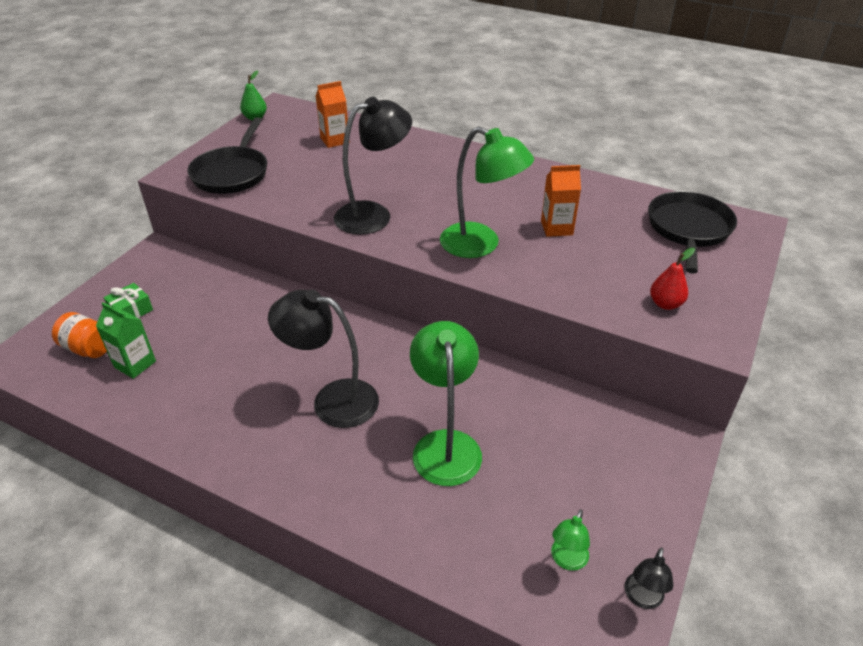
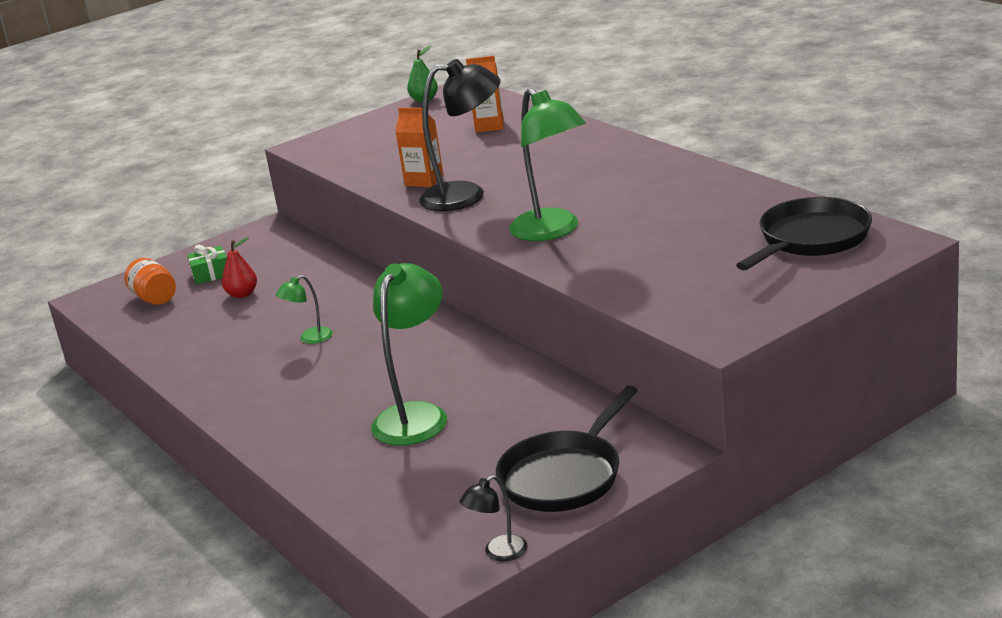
camera: 30 degrees right, 15 degrees down
(135, 364) = (186, 315): green carton -> none
(232, 173) = (358, 149): black pan -> black pan (565, 476)
(332, 400) = (339, 366): black lamp -> none
(556, 228) = (653, 224): orange carton -> orange carton (424, 180)
(567, 560) = (453, 515): green lamp -> green lamp (310, 338)
(665, 304) = (700, 300): red pear -> red pear (242, 294)

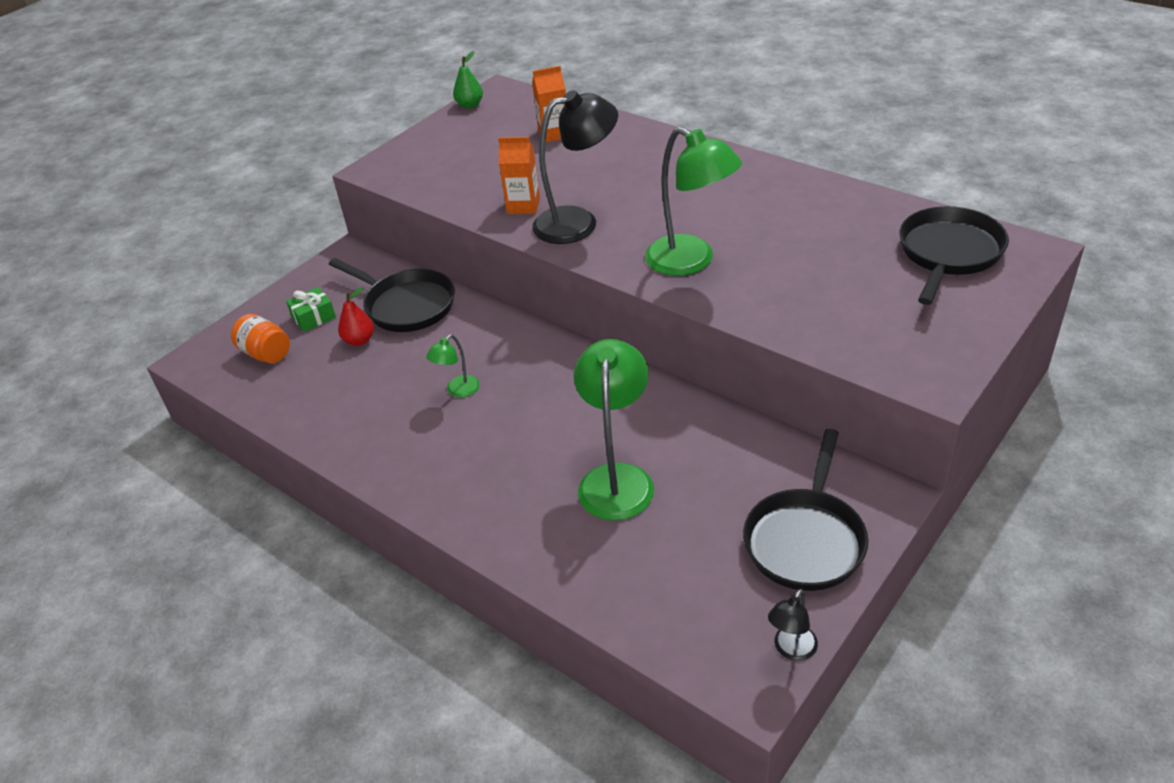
camera: 15 degrees left, 15 degrees up
(299, 270) = (406, 305): none -> black pan

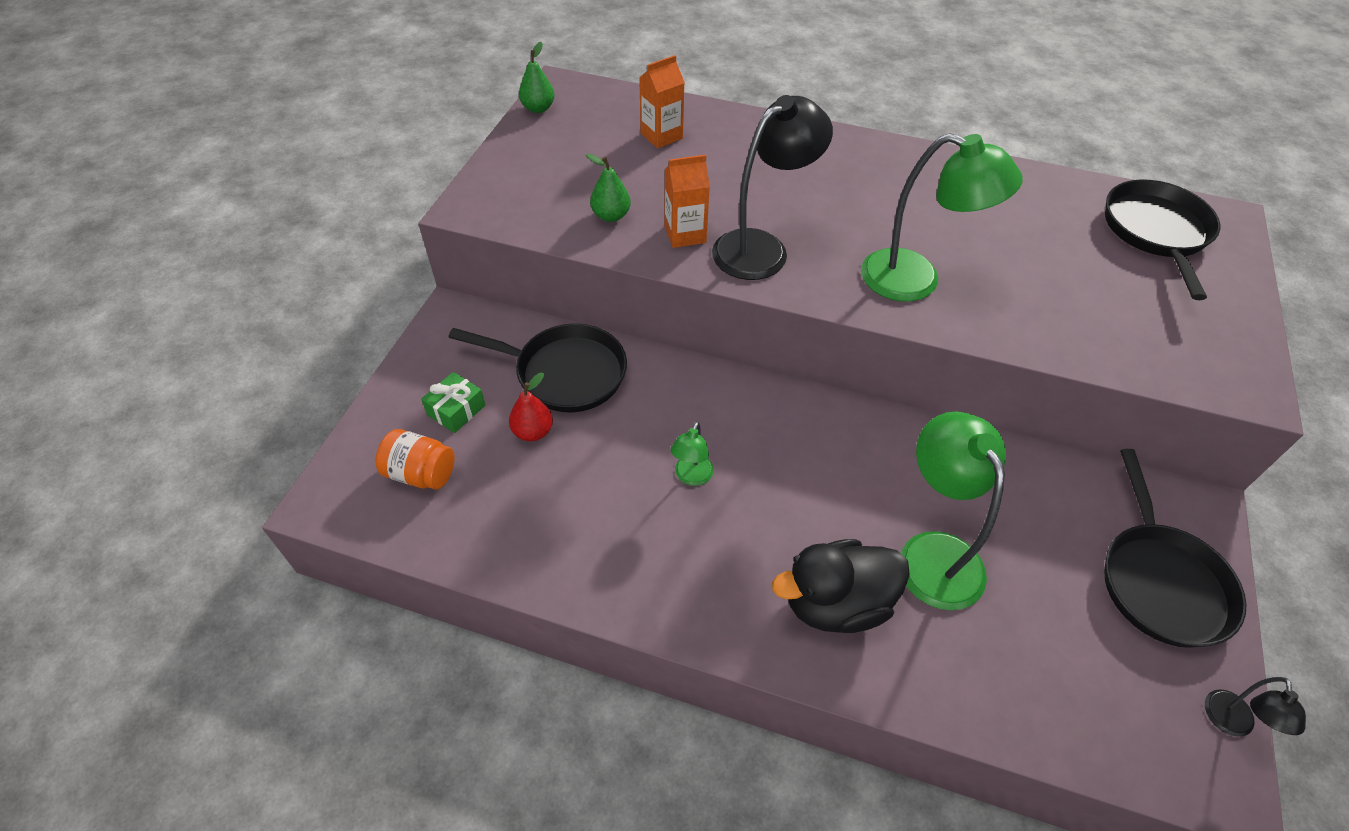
camera: 25 degrees left, 10 degrees up
(475, 186) = (611, 216): none -> green pear
(514, 495) = (836, 603): none -> black duck

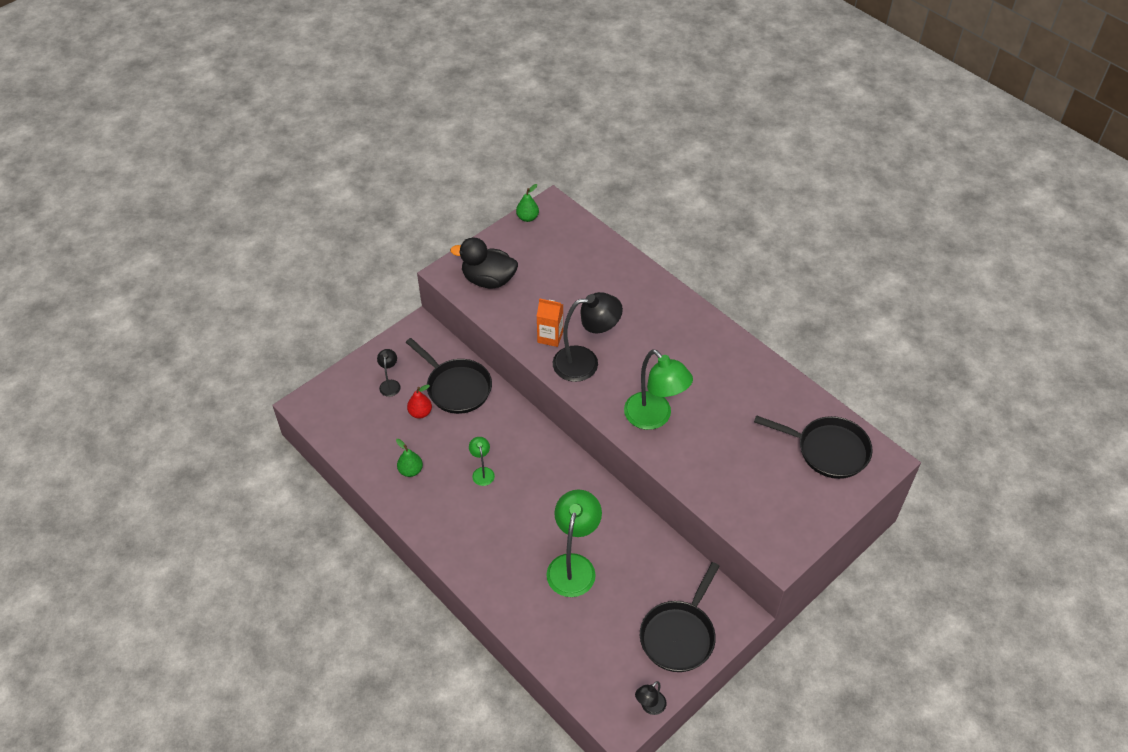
camera: 30 degrees right, 0 degrees up
(421, 473) = (355, 410): orange jar -> none
(456, 410) = (390, 384): green gift -> black lamp
(611, 216) = (519, 309): green pear -> green pear (410, 470)
(661, 136) = (585, 265): orange carton -> none
(691, 477) = (482, 472): green lamp -> green lamp turned 120 degrees clockwise
(836, 603) = (506, 564): black duck -> black duck (488, 280)
(1156, 232) = (827, 450): black pan -> black pan turned 75 degrees clockwise

